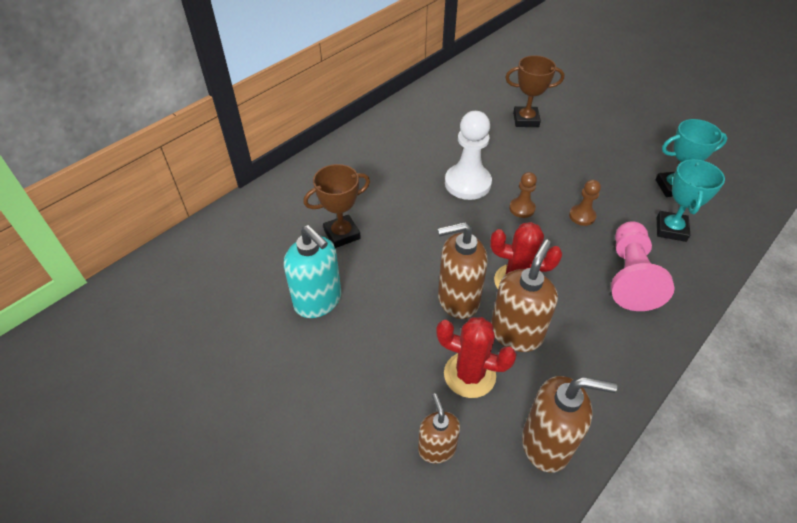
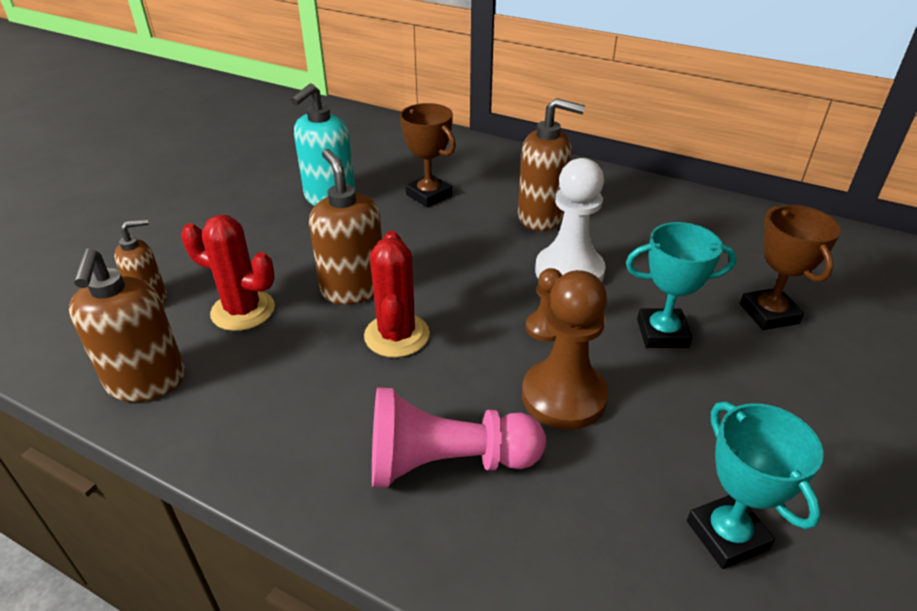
camera: 75 degrees right, 10 degrees down
(469, 375) = (243, 311): red cactus -> red cactus turned 75 degrees counterclockwise
(516, 333) = (309, 342): brown soap dispenser -> brown soap dispenser (541, 217)
(582, 216) = (563, 396): brown pawn -> brown pawn, size x1.90
(671, 229) = (593, 527): turquoise trophy -> turquoise trophy (662, 333)

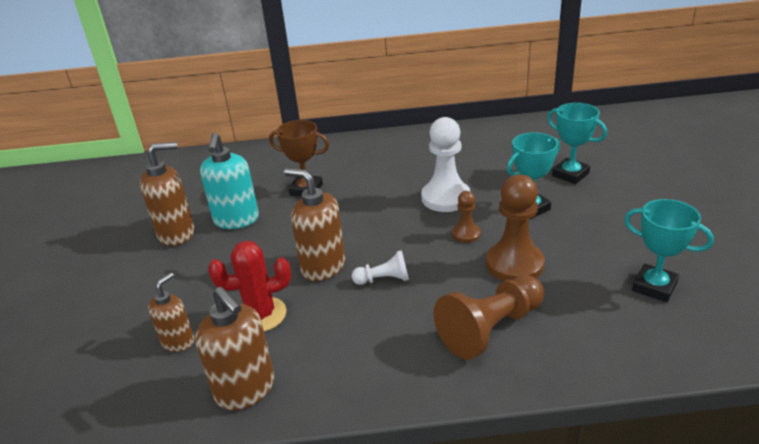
camera: 30 degrees left, 5 degrees down
(397, 335) = (384, 279): red cactus -> white pawn
(446, 462) = (490, 329): pink pawn -> brown pawn
(541, 217) = (395, 174): brown soap dispenser -> brown soap dispenser (177, 233)
(769, 314) = (570, 174): brown trophy -> turquoise trophy

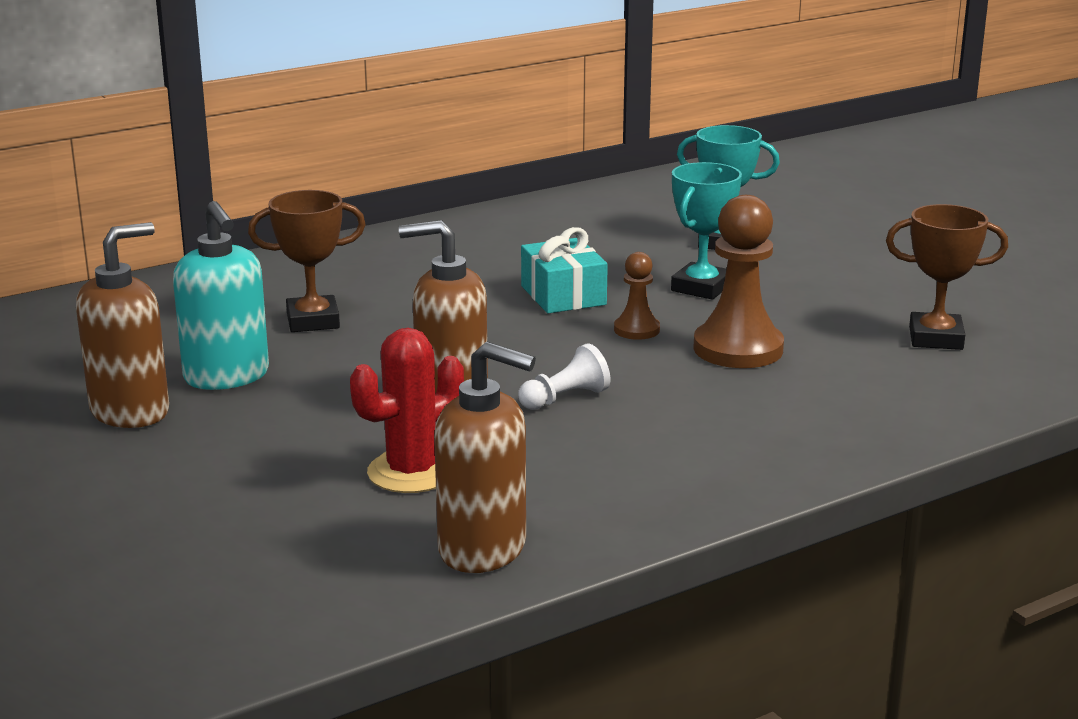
camera: 30 degrees left, 10 degrees down
(178, 341) = (304, 528): brown soap dispenser -> none
(445, 198) = (563, 295): white pawn -> turquoise gift
(490, 329) = (769, 417): brown pawn -> none
(654, 287) = (936, 338): turquoise trophy -> brown trophy

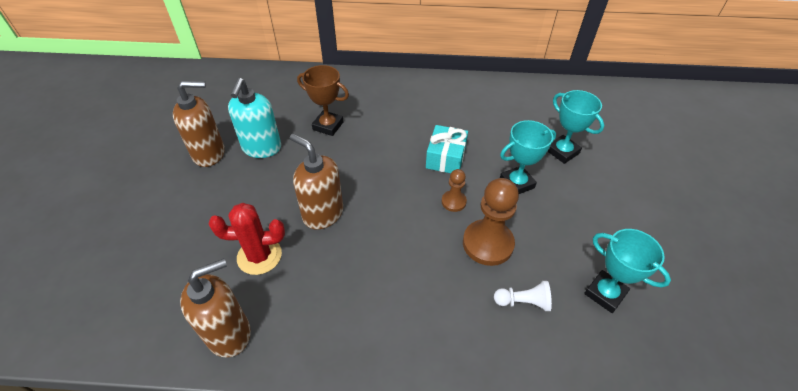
camera: 35 degrees right, 25 degrees up
(483, 549) = (229, 333): brown soap dispenser -> brown soap dispenser turned 90 degrees counterclockwise
(565, 398) = (371, 238): white pawn -> white pawn (523, 302)
(936, 338) = (605, 293): brown trophy -> turquoise trophy

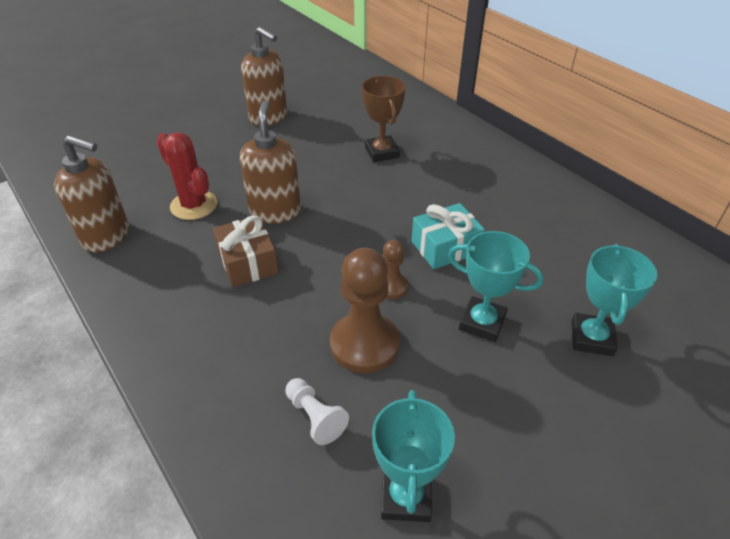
camera: 50 degrees right, 5 degrees down
(262, 148) = (307, 136): turquoise soap dispenser -> none
(358, 259) = (248, 262): none -> brown gift

